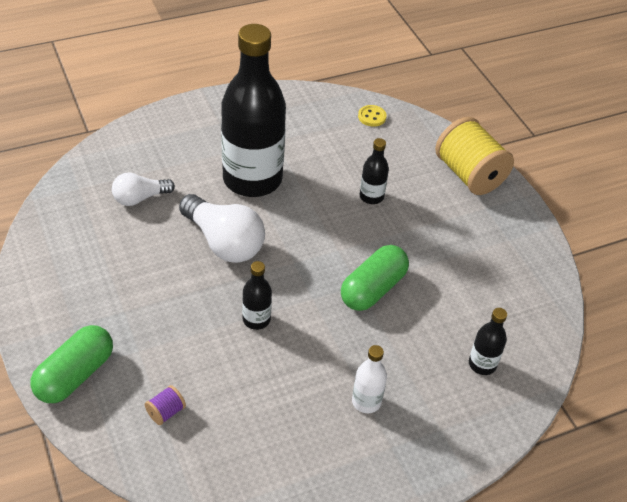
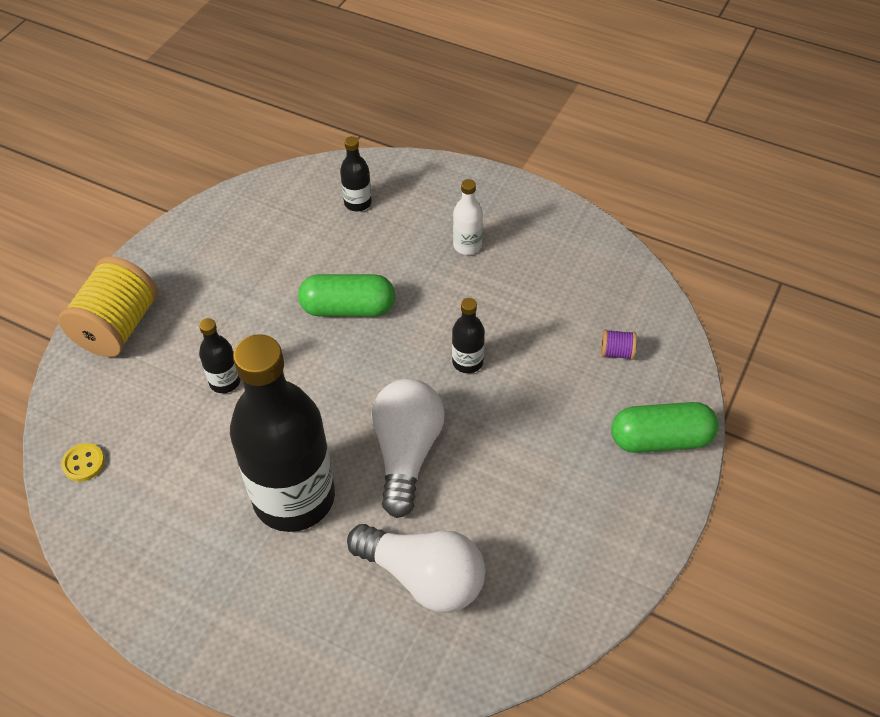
camera: 125 degrees left, 5 degrees up
(140, 198) = (423, 577): white light bulb -> white light bulb, size x1.67

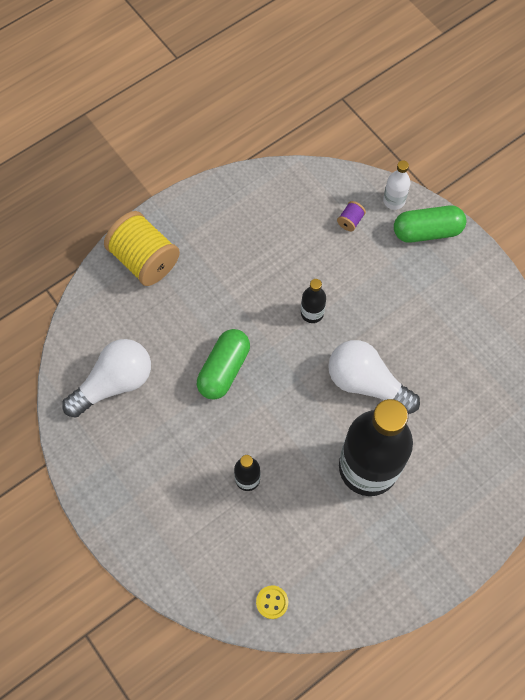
camera: 65 degrees left, 15 degrees up
(118, 327) = (153, 541): yellow spool -> yellow spool (144, 260)
(358, 203) = (122, 321): black bottle -> none
(423, 577) = (461, 412): white light bulb -> white light bulb (114, 383)
(467, 245) = (208, 266): white bottle -> white bottle (394, 201)
(661, 439) = (427, 231): green capsule -> green capsule turned 60 degrees clockwise

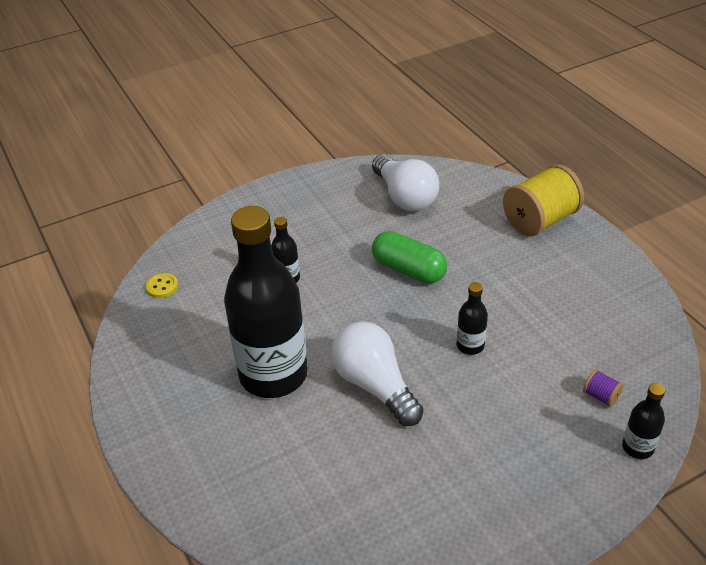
camera: 100 degrees right, 25 degrees down
(366, 383) = (374, 385): white light bulb -> white light bulb turned 75 degrees counterclockwise
(394, 201) = (637, 447): white bottle -> black bottle
(427, 231) = (590, 480): green capsule -> none

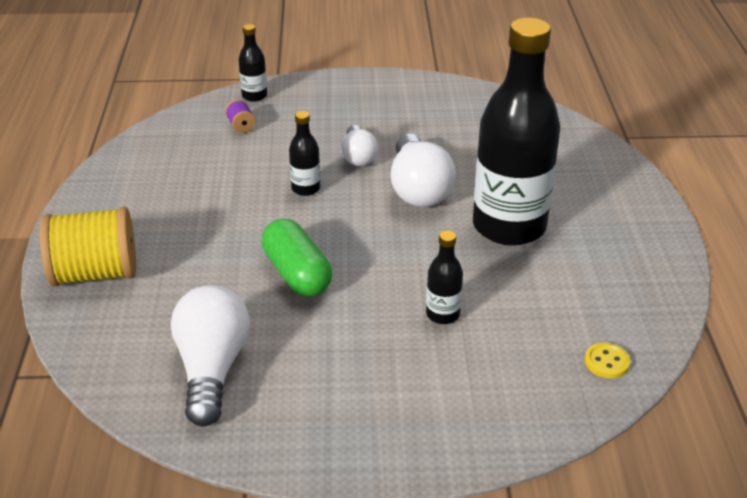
camera: 155 degrees left, 5 degrees down
(457, 403) = (358, 156): none -> white light bulb

